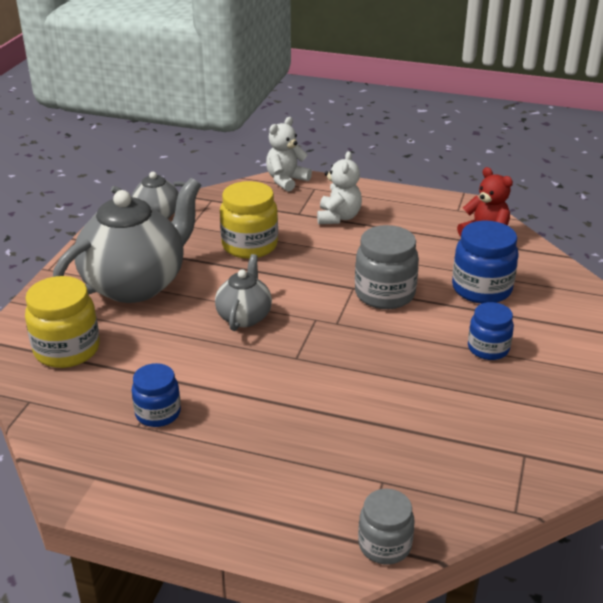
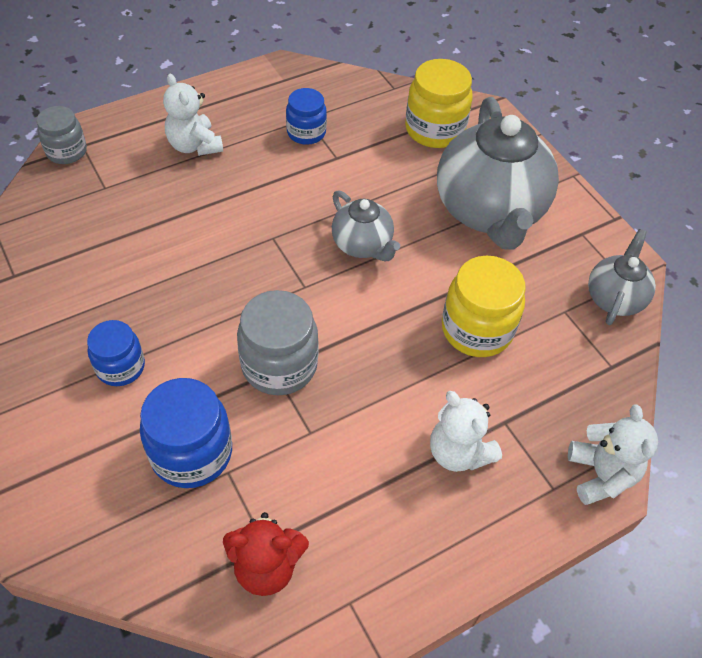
camera: 130 degrees right, 20 degrees up
(261, 467) = (194, 145): none -> white teddy bear

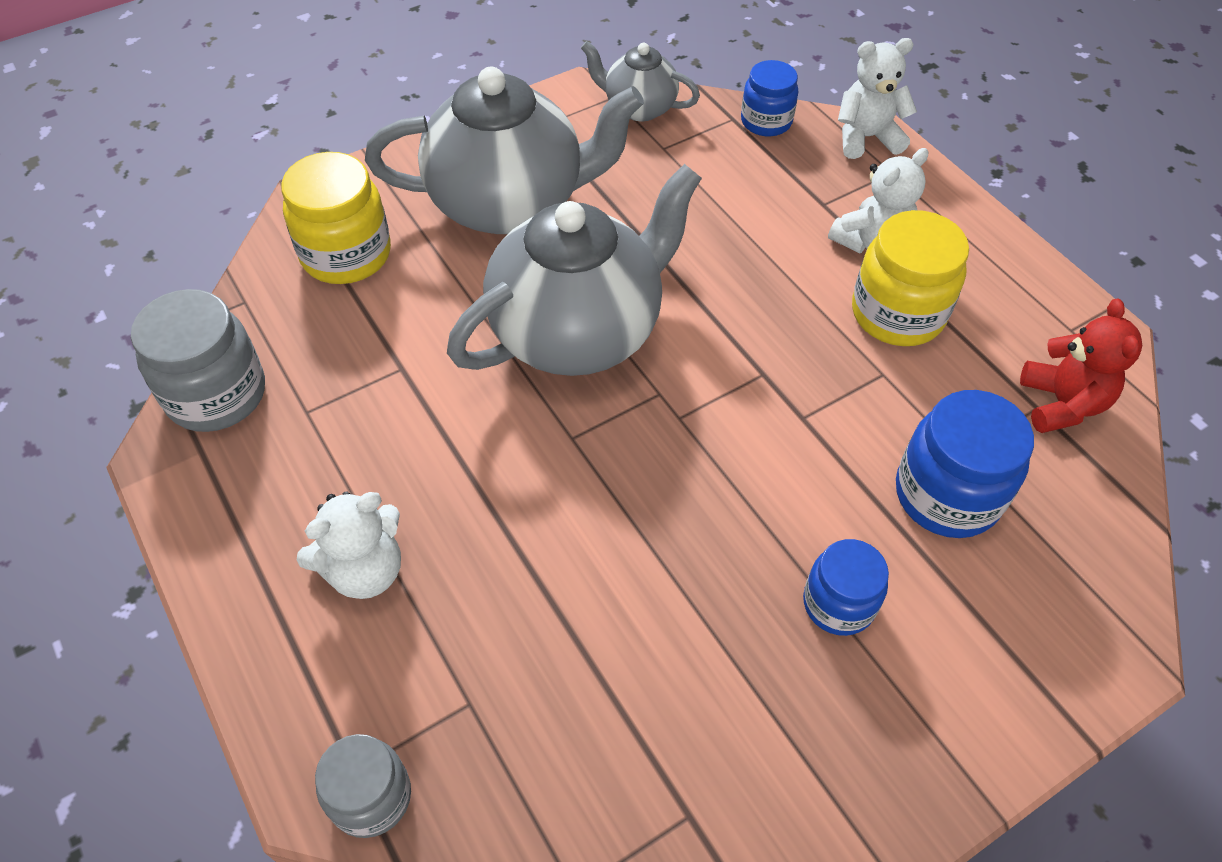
camera: 90 degrees left, 0 degrees up
(279, 365) = (794, 412): grey jar -> grey jar (216, 394)
(306, 132) = (342, 410): blue jar -> blue jar (766, 121)
(362, 245) = (578, 332): grey teapot -> grey teapot, size x1.97
(477, 329) = (702, 222): yellow jar -> yellow jar (897, 314)

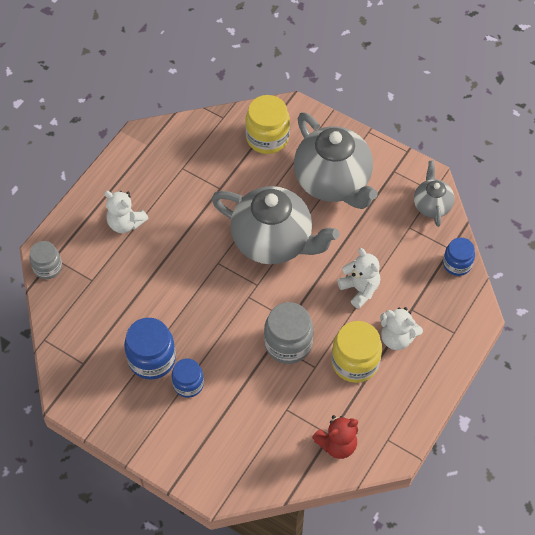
camera: 65 degrees right, 5 degrees up
(216, 394) = (174, 135): grey jar -> grey jar (288, 344)
(866, 138) = (473, 313): white teddy bear -> white teddy bear (360, 289)
(946, 495) = (261, 409): blue jar -> blue jar (152, 359)

